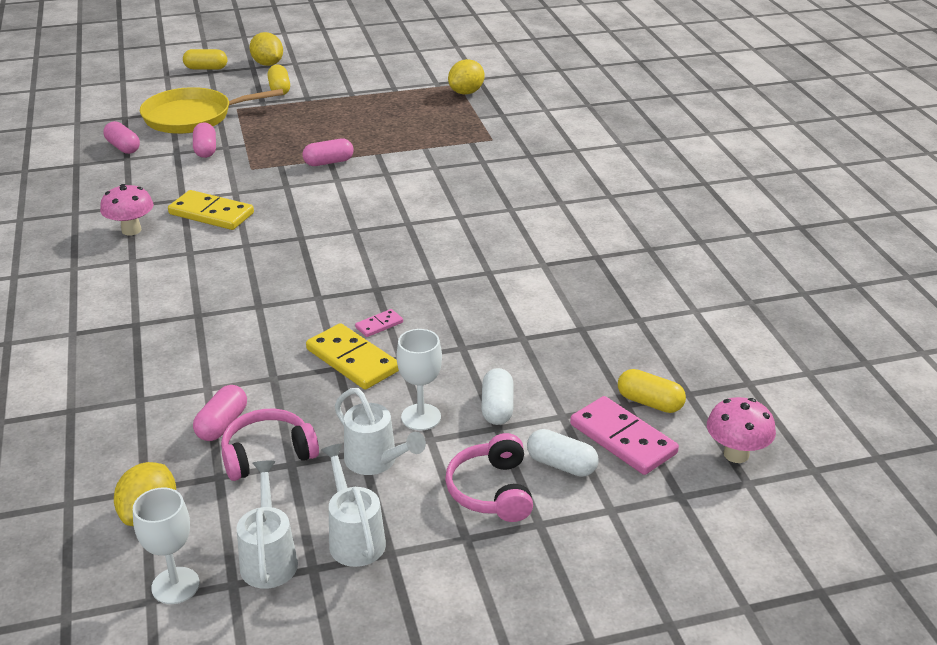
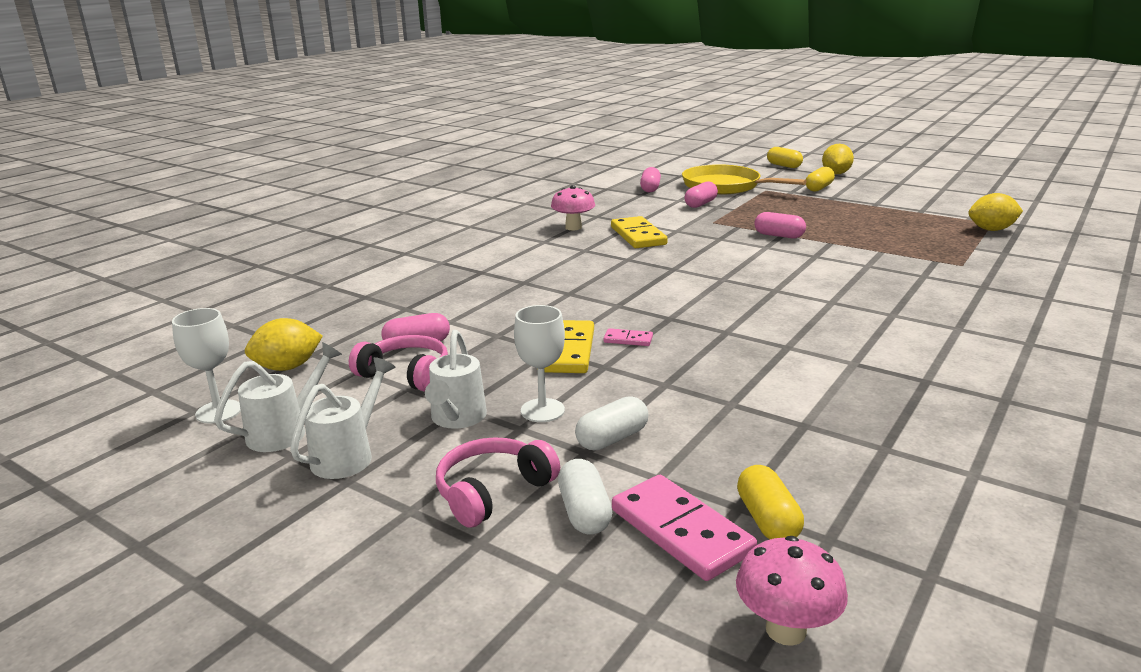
camera: 50 degrees right, 10 degrees down
(622, 439) = (680, 531): pink domino -> pink domino turned 45 degrees counterclockwise

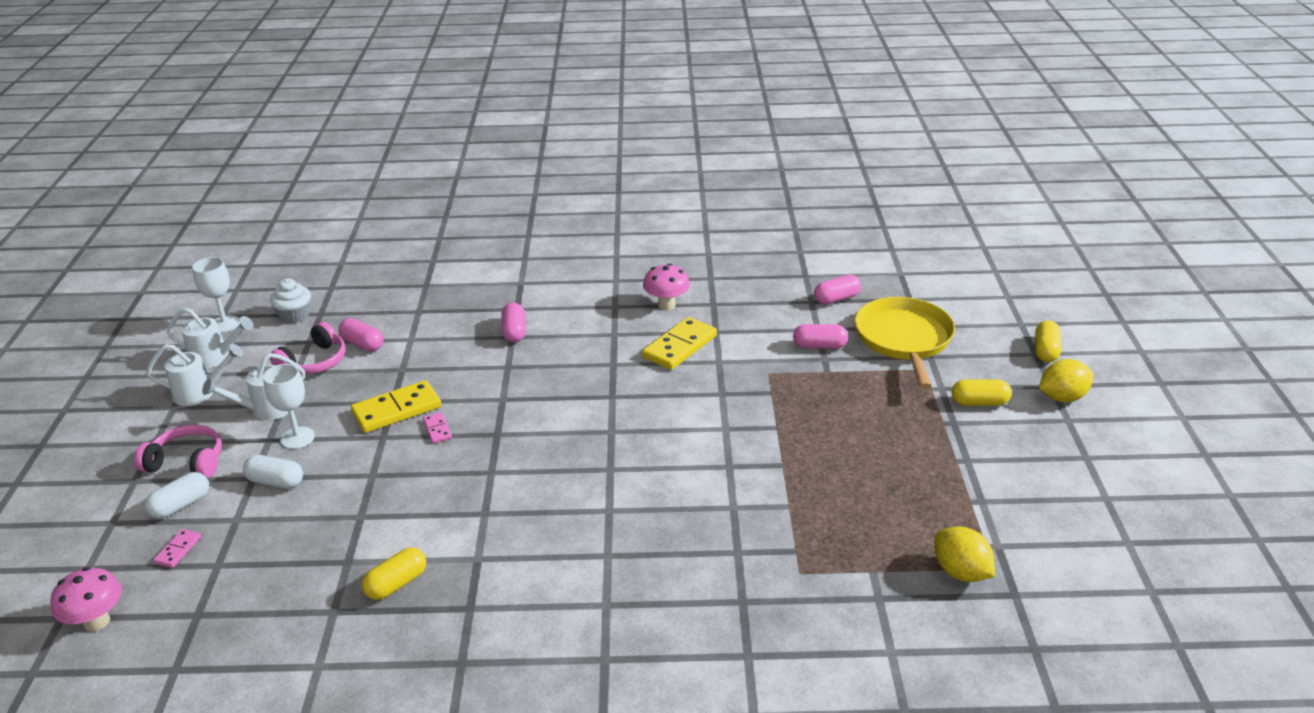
camera: 55 degrees right, 10 degrees up
(287, 367) = (294, 315): yellow lemon -> white cupcake
(406, 374) = (314, 362): pink headphones -> pink headphones turned 45 degrees clockwise
(680, 531) = (178, 550): pink domino -> pink domino, size x0.49
(767, 520) = (207, 582): yellow capsule -> yellow capsule (396, 584)
(779, 236) = (768, 426): pink capsule -> pink capsule (514, 332)

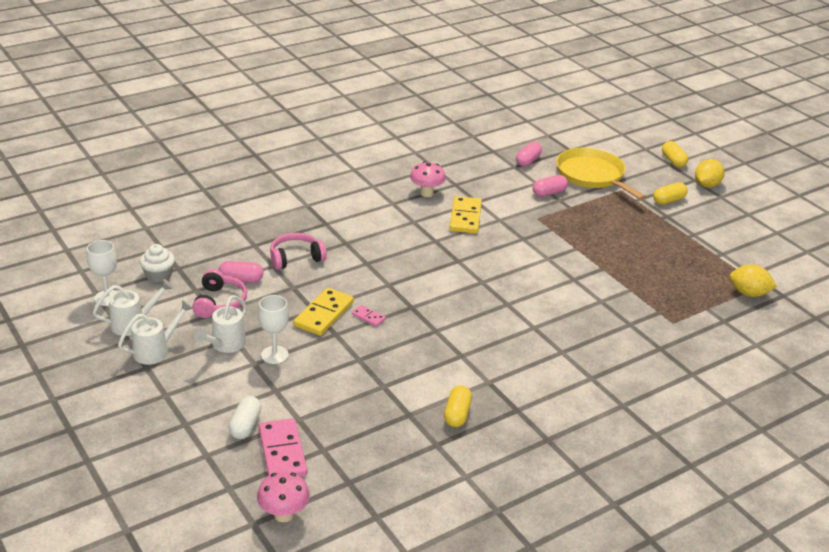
camera: 35 degrees left, 0 degrees up
(178, 550) = (282, 452): pink domino -> pink domino, size x2.04
(187, 462) = (211, 398): pink headphones -> pink headphones (296, 258)
(276, 481) = (296, 387): white capsule -> none
(514, 332) = (343, 239): pink capsule -> none

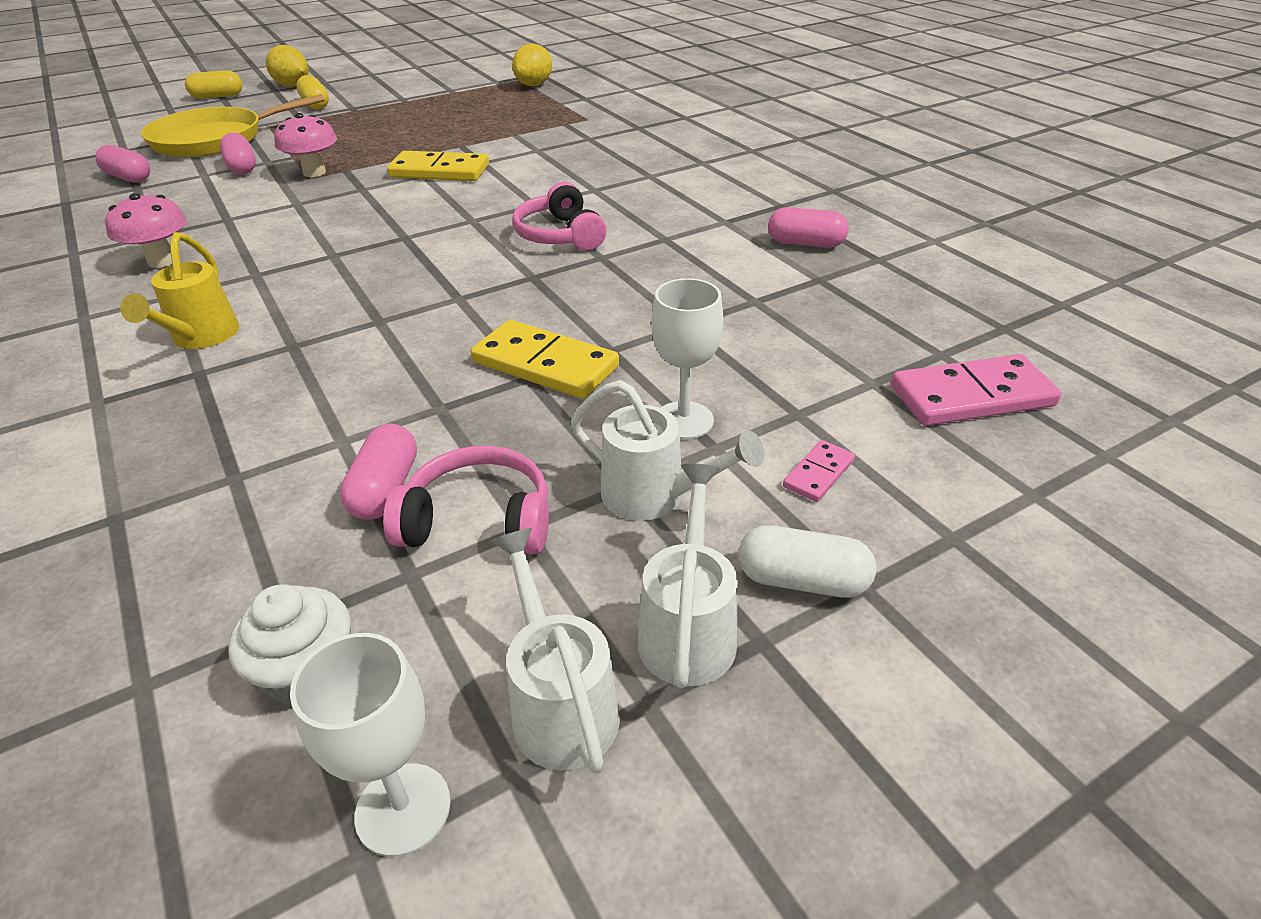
camera: 85 degrees left, 5 degrees up
(156, 351) = (688, 629): white watering can -> white watering can turned 45 degrees clockwise
(245, 426) = (920, 446): white capsule -> white capsule (802, 581)
(283, 514) = (1125, 387): pink mushroom -> pink mushroom (314, 172)
(296, 258) = (323, 408): pink headphones -> pink headphones (560, 235)
(354, 218) = (201, 337): none -> yellow watering can
(368, 317) = (559, 316): pink domino -> pink domino (818, 474)
(457, 414) = (805, 243): yellow capsule -> pink capsule
(465, 217) = (272, 229): yellow domino -> yellow domino (439, 171)

